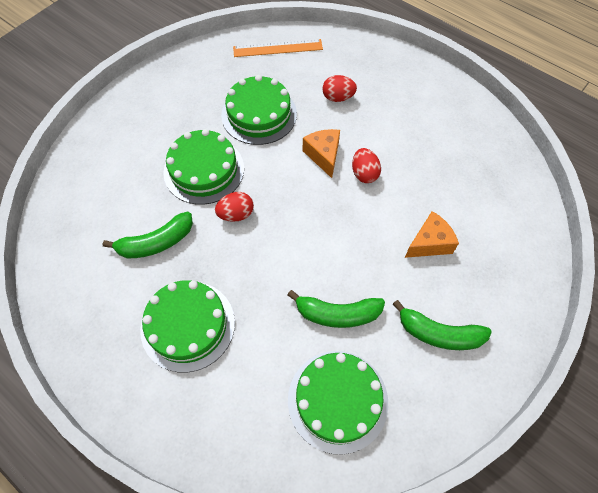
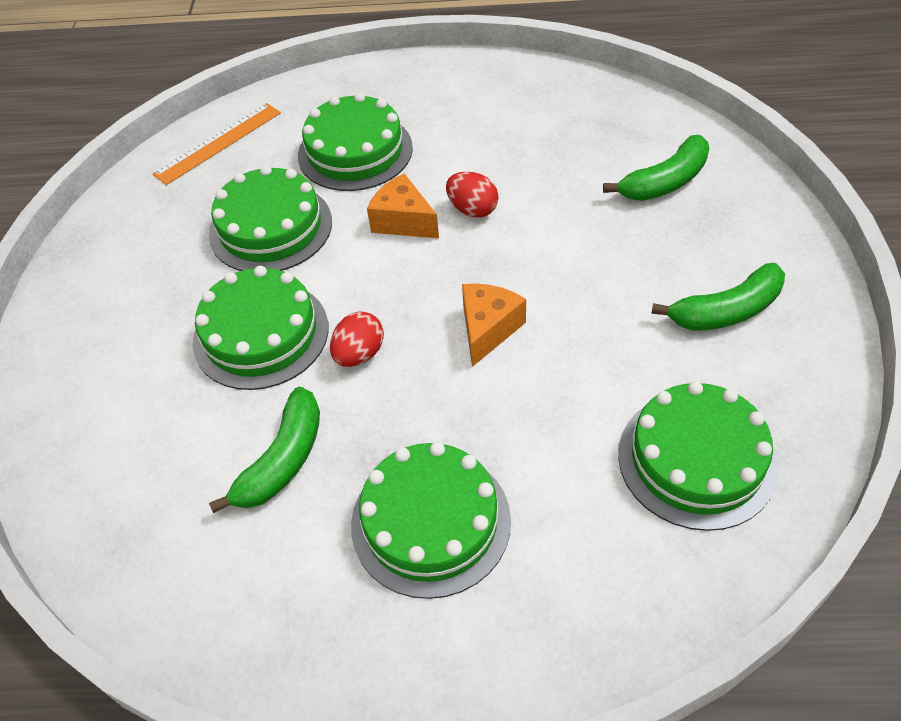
camera: 35 degrees left, 10 degrees down
(337, 314) = (599, 372): green banana -> green banana (664, 182)
(338, 97) = (355, 151): red egg -> green cake
(429, 243) = (620, 231): orange cheese -> orange cheese (488, 329)

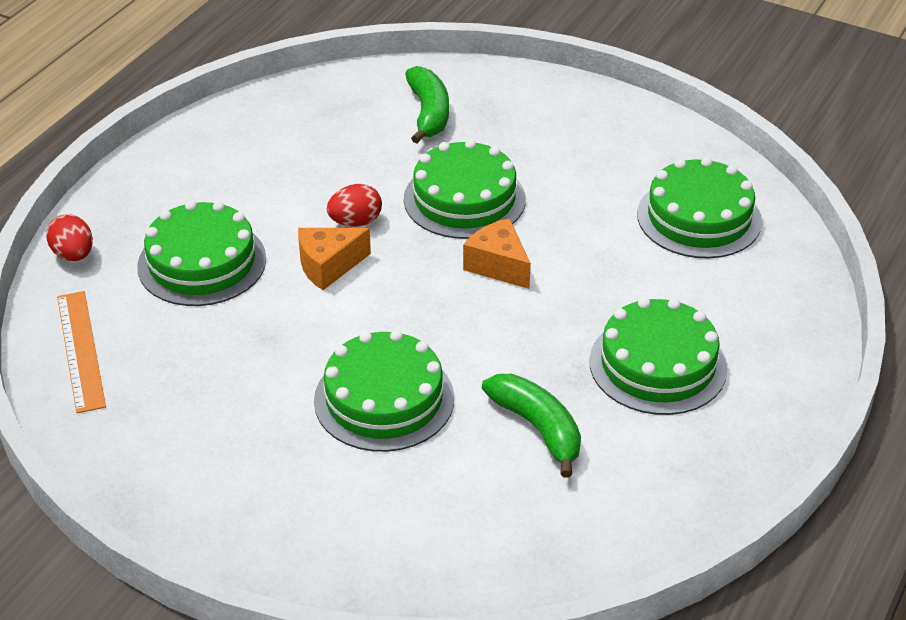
camera: 65 degrees left, 10 degrees down
(270, 227) = (250, 351): green cake -> green cake (464, 199)
(359, 354) = (461, 346): red egg -> red egg (73, 255)
(726, 311) = (584, 146): green banana -> none

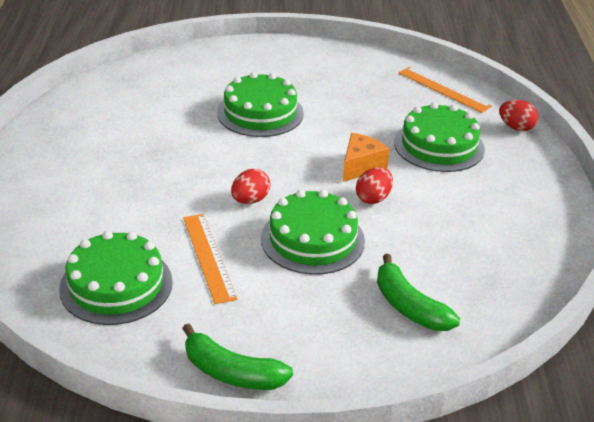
camera: 150 degrees right, 5 degrees down
(498, 265) = (250, 200): orange cheese -> red egg
(538, 428) = (163, 123): green banana -> green banana (231, 372)
(587, 216) = (209, 257): none -> orange ruler
(658, 365) = (105, 173): green cake -> none

